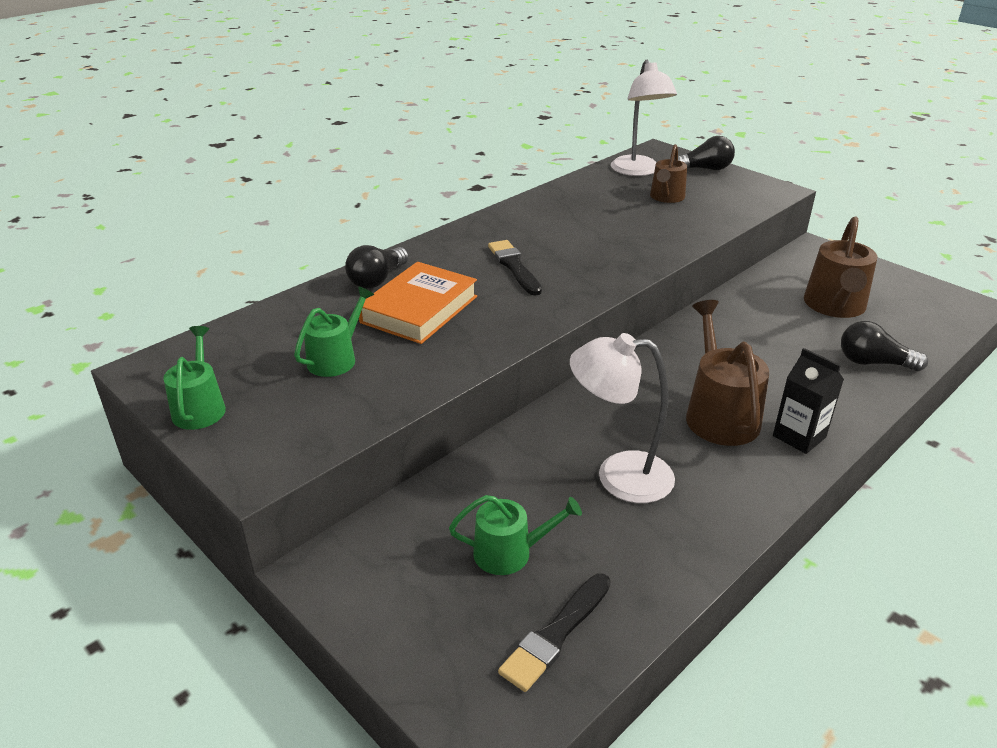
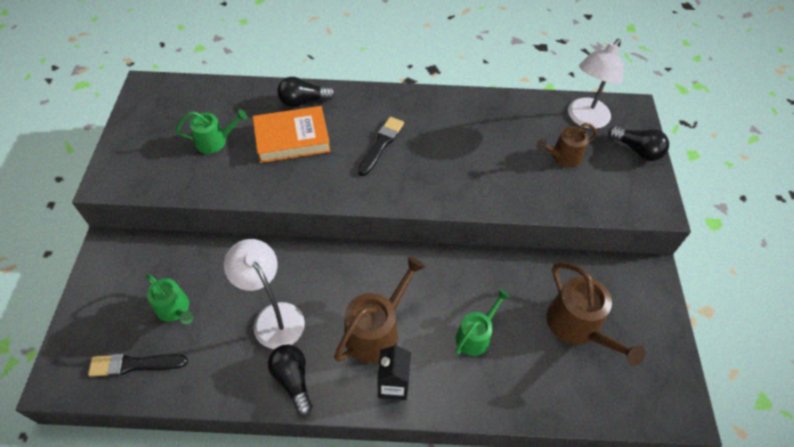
camera: 45 degrees right, 20 degrees up
(200, 407) = (133, 127): green watering can -> green watering can (475, 335)
(835, 306) = (577, 326): brown watering can -> brown watering can turned 90 degrees counterclockwise
(873, 363) = (524, 386): black light bulb -> black light bulb (293, 380)

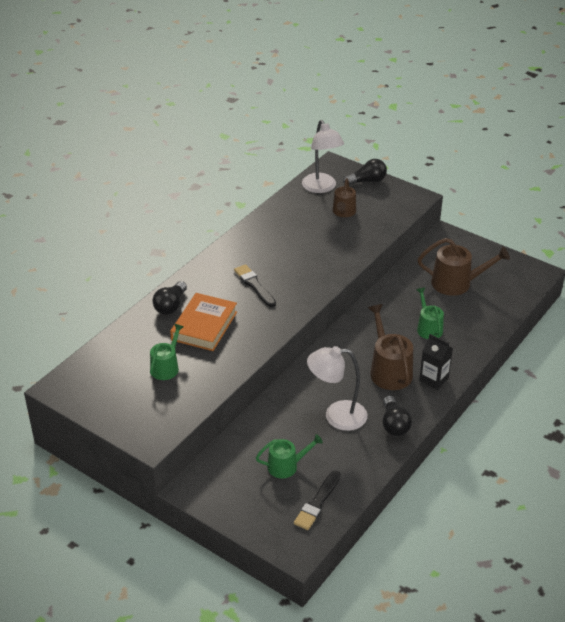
camera: 55 degrees left, 15 degrees down
(293, 380) = (394, 424): black light bulb -> black light bulb turned 105 degrees counterclockwise

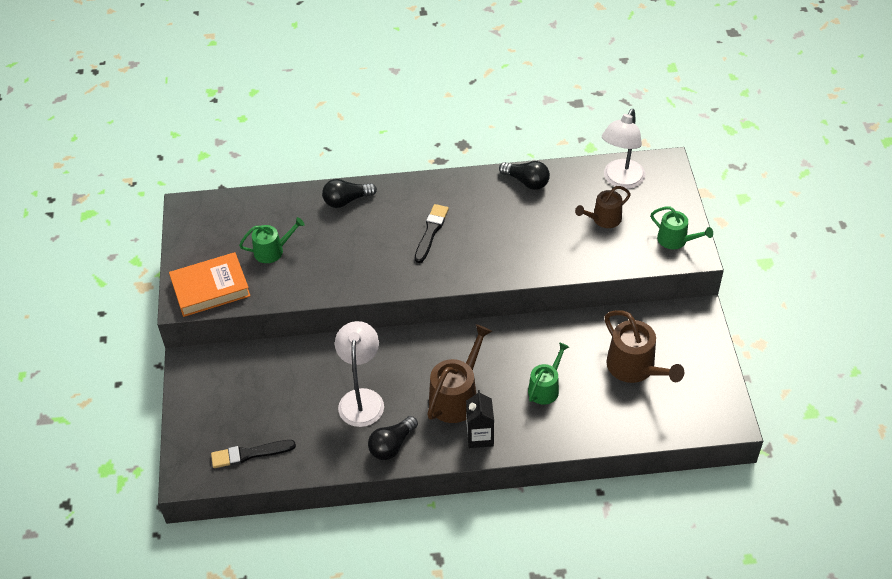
camera: 50 degrees right, 10 degrees up
(204, 326) = (345, 238): orange book -> orange book (210, 288)
(286, 466) = (270, 406): green watering can -> green watering can (676, 240)
(336, 416) = (362, 399): white lamp -> white lamp turned 45 degrees clockwise
(367, 181) = (672, 203): black light bulb -> black light bulb (526, 182)

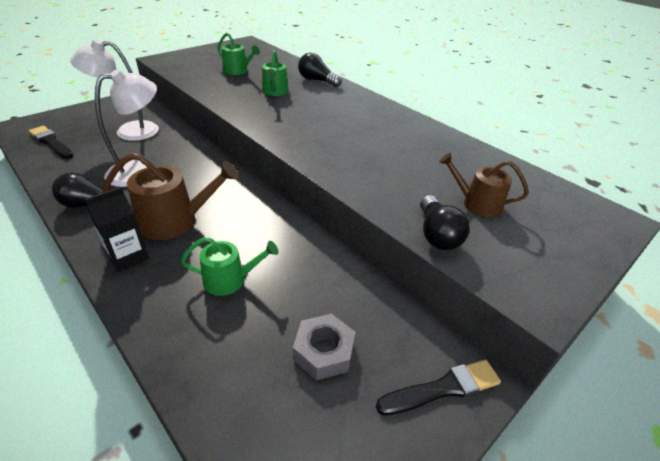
camera: 50 degrees right, 10 degrees down
(210, 288) = (182, 63): orange book -> none
(431, 231) = (329, 118): black brush -> black brush (442, 388)
(526, 182) = (449, 143): black light bulb -> black light bulb (437, 234)
(620, 180) = (541, 196): white lamp -> white lamp (128, 131)
(635, 368) = (324, 351): brown watering can -> grey nut
(676, 240) = (533, 275): green watering can -> green watering can (274, 92)

